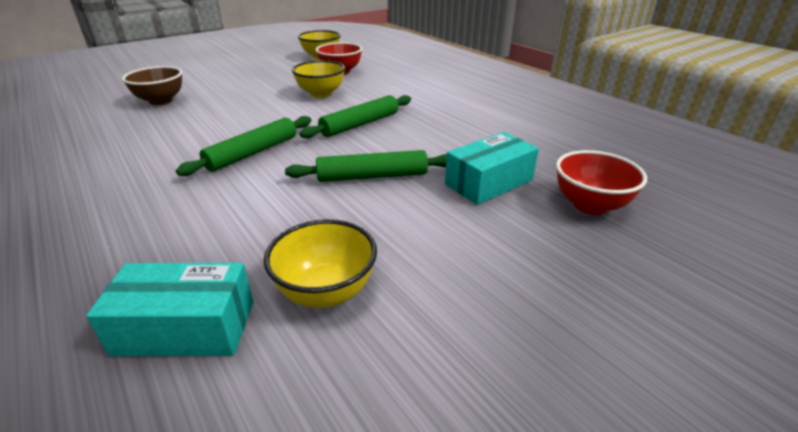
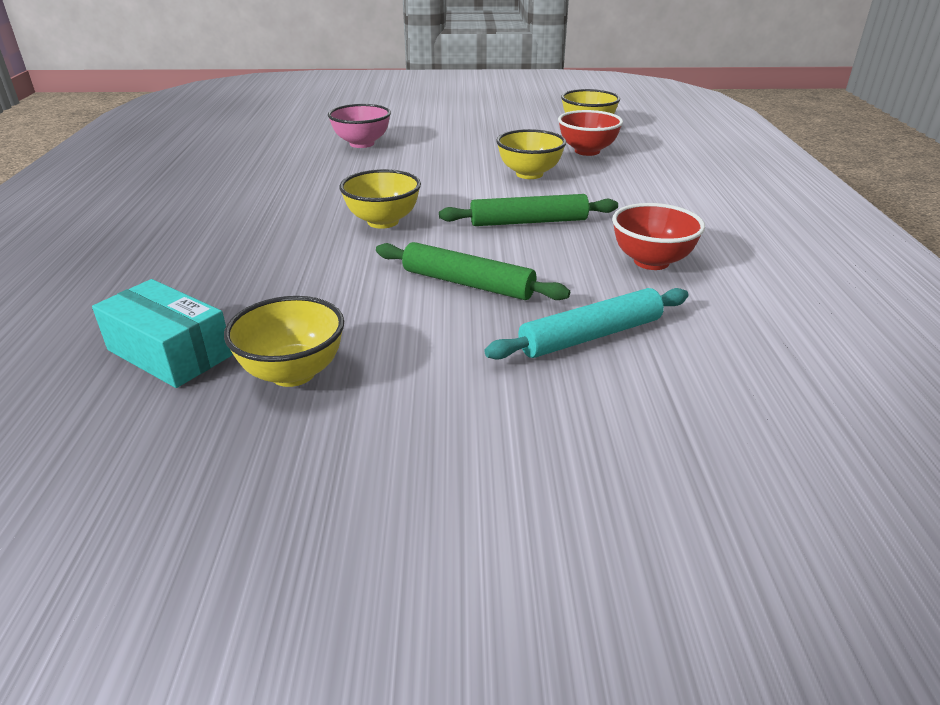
camera: 35 degrees right, 0 degrees up
(160, 101) = (362, 144): brown bowl -> pink bowl
(253, 153) = (383, 221): green rolling pin -> yellow bowl
(489, 182) = (590, 336): turquoise box -> turquoise rolling pin
(590, 205) = (685, 410): red bowl -> red bowl (651, 261)

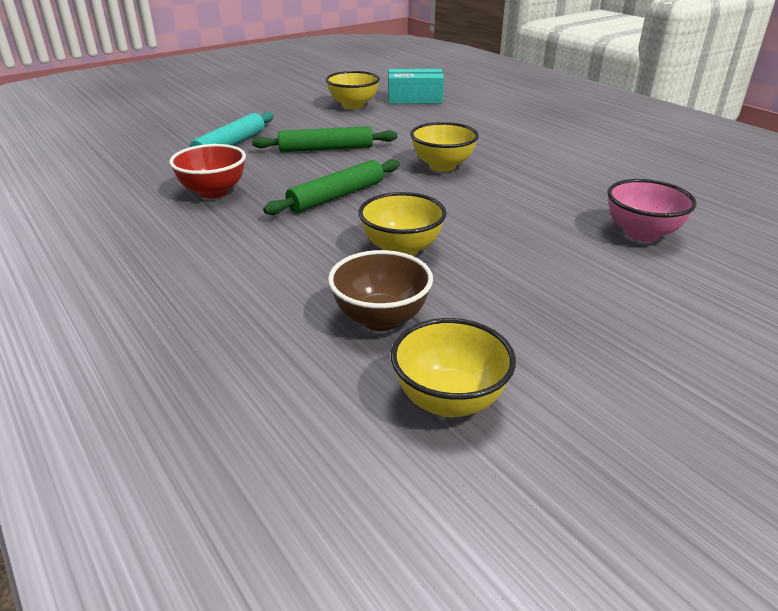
camera: 145 degrees right, 0 degrees up
(587, 151) = (381, 319): red bowl -> brown bowl

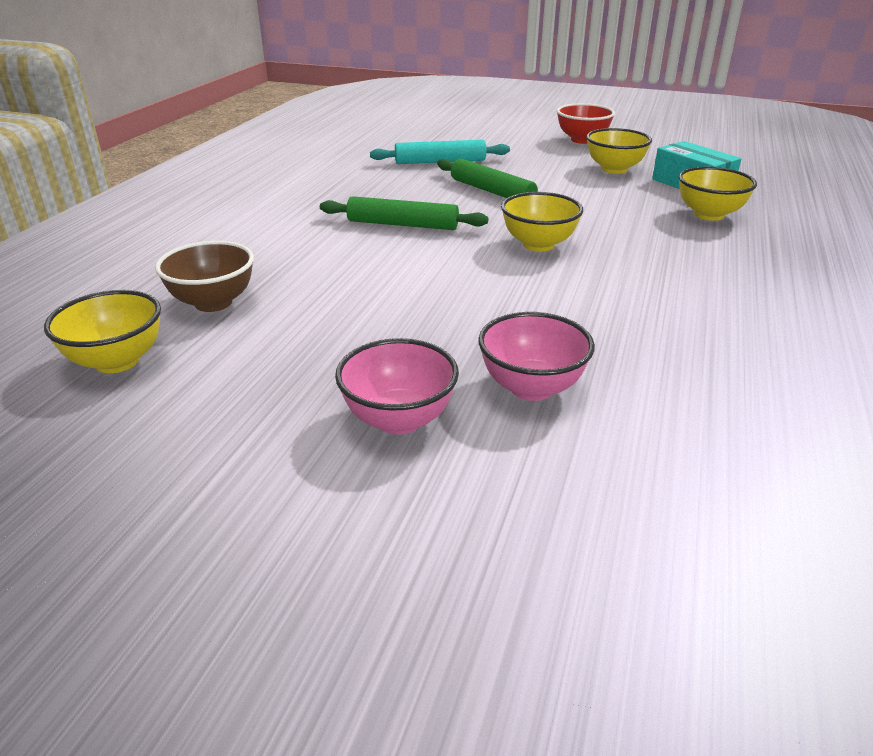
camera: 55 degrees right, 0 degrees up
(213, 192) = (348, 186): red bowl -> red bowl (582, 140)
(401, 249) = (337, 277): yellow bowl -> yellow bowl (709, 214)
(652, 289) = (399, 419): none -> pink bowl

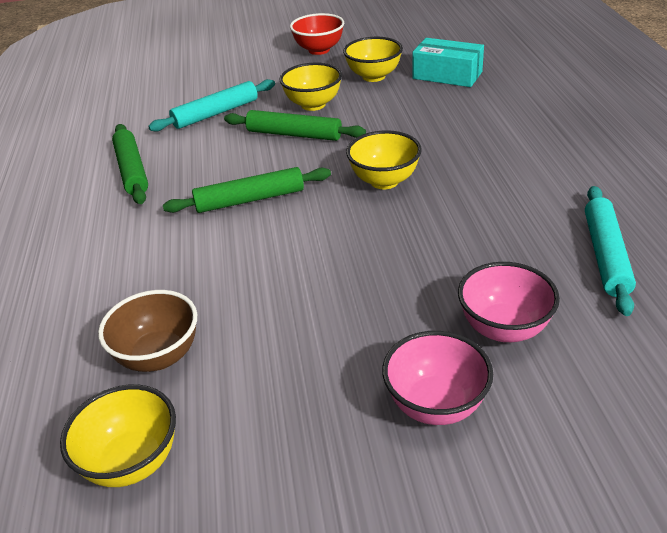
camera: 25 degrees left, 5 degrees up
(330, 181) = (132, 170): none -> green rolling pin
(709, 214) = (485, 104): yellow bowl -> yellow bowl (313, 105)
(711, 368) = (605, 255): none -> turquoise rolling pin

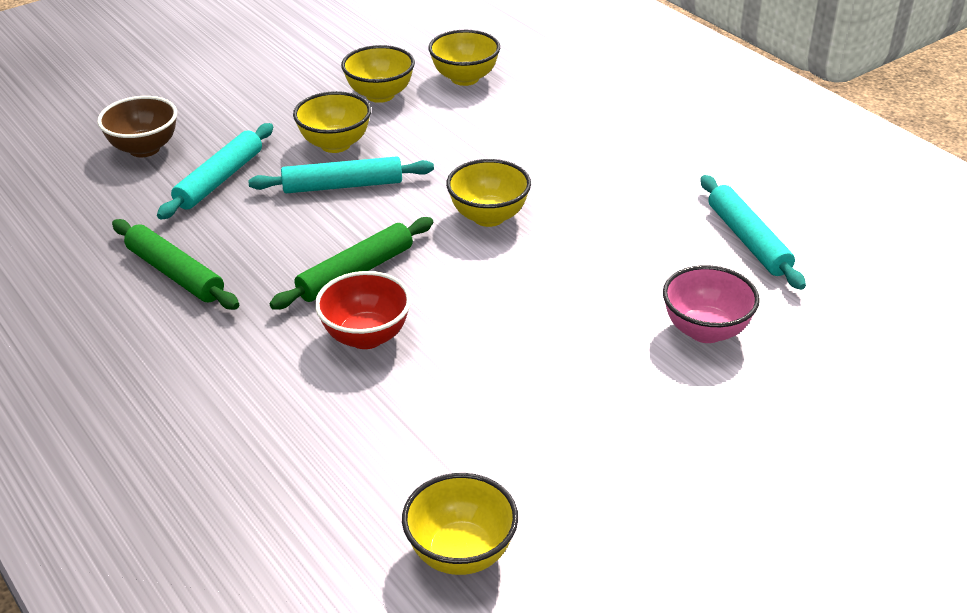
camera: 30 degrees left, 0 degrees up
(159, 356) = (400, 456): brown bowl -> brown bowl (144, 149)
(294, 134) = (342, 185): green rolling pin -> turquoise rolling pin
(319, 50) = (283, 71): red bowl -> red bowl (366, 336)
(436, 405) = (694, 413): pink bowl -> none
(447, 75) = (465, 78): turquoise box -> yellow bowl

